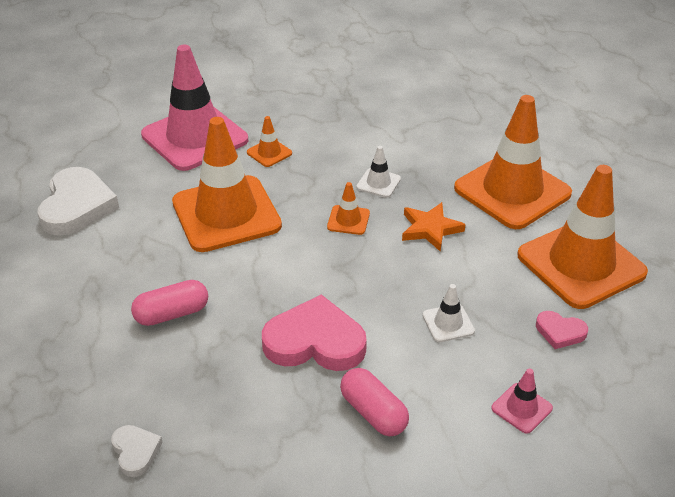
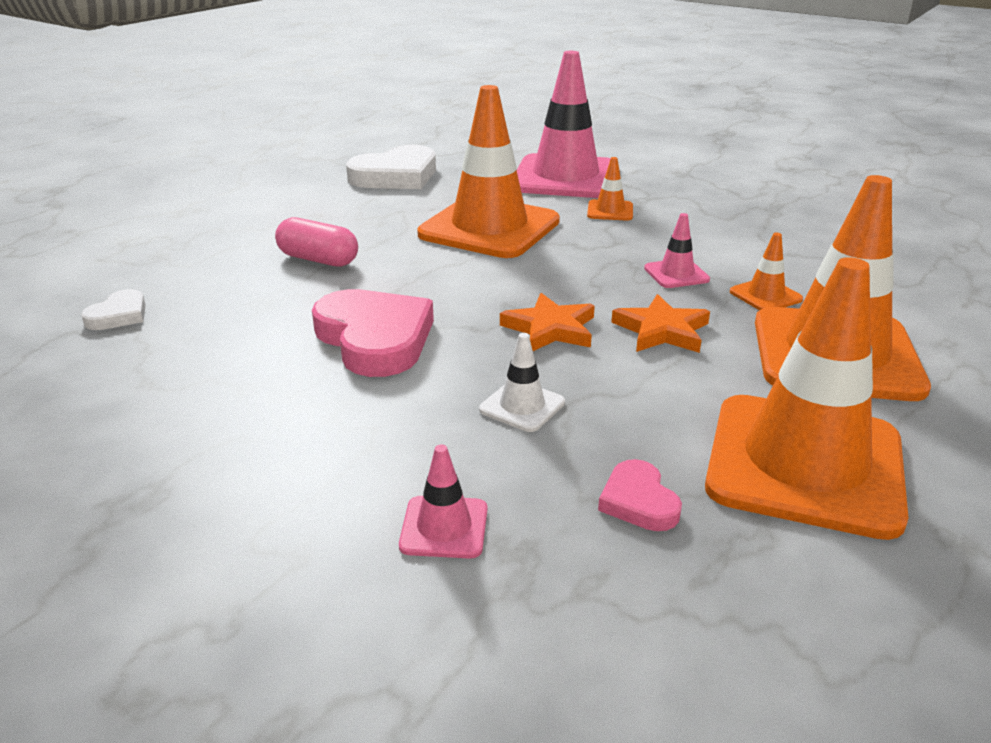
camera: 50 degrees right, 10 degrees down
(348, 220) = (587, 282): orange traffic cone -> orange traffic cone (765, 295)
(373, 413) = (307, 417): pink capsule -> none
(378, 183) = (676, 274): white traffic cone -> pink traffic cone
(383, 266) = (550, 329): none -> orange star

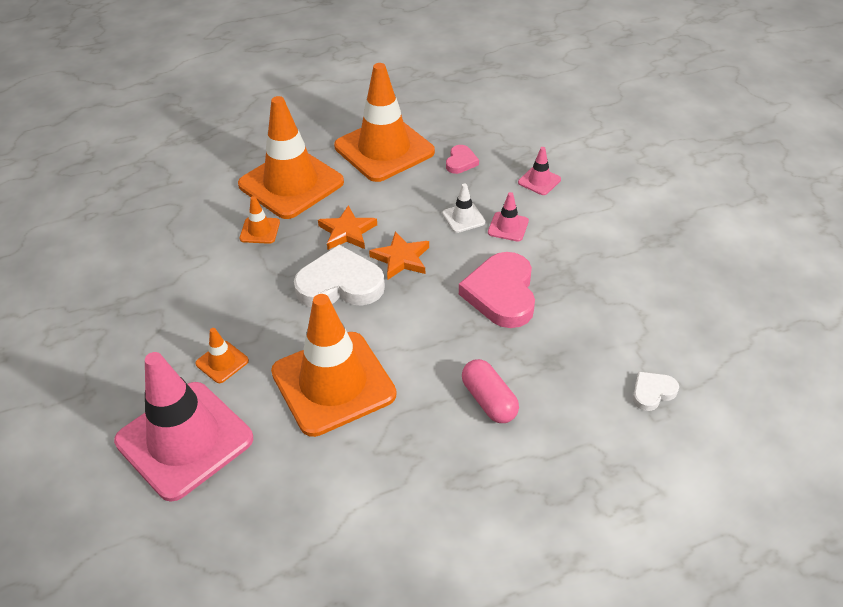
camera: 145 degrees left, 15 degrees up
(396, 176) = (325, 536): white heart -> white heart (340, 284)
(676, 274) = (279, 269): pink traffic cone -> pink traffic cone (508, 227)

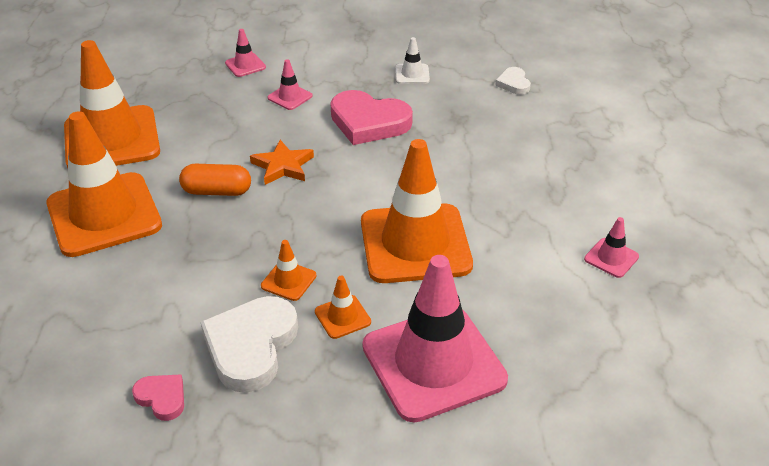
camera: 70 degrees left, 5 degrees down
(260, 230) = (162, 253): orange traffic cone -> orange traffic cone (288, 281)
(340, 284) = (289, 212): white heart -> white heart (251, 346)
(347, 232) = (217, 191): orange star -> orange capsule
(376, 555) = (611, 258): none -> pink traffic cone
(461, 162) = (178, 99): pink heart -> pink heart (162, 398)
(463, 218) = (258, 117): white traffic cone -> white traffic cone (412, 74)
(489, 400) = (482, 160): pink capsule -> none

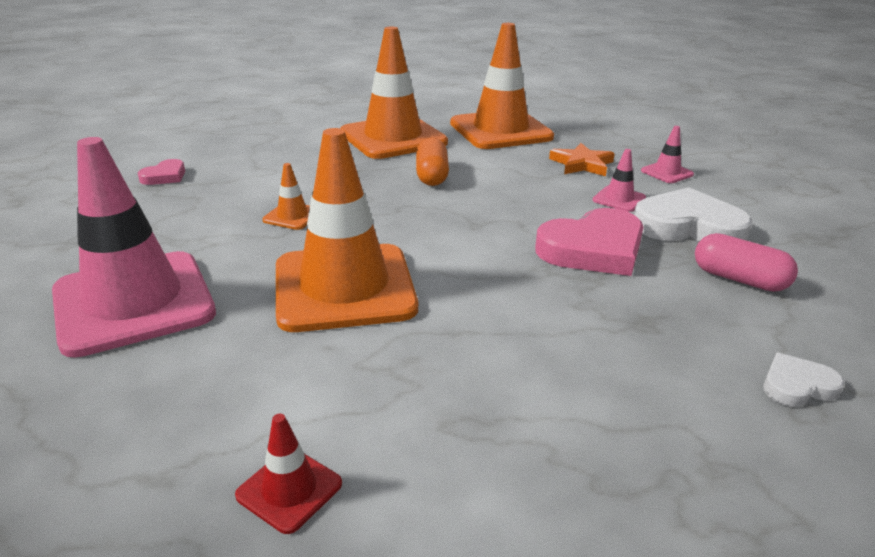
camera: 85 degrees right, 10 degrees down
(251, 346) = (207, 205): white heart -> white heart (688, 226)
(283, 166) = (482, 203): orange star -> orange star (582, 164)
(342, 317) = (230, 246): orange traffic cone -> none
(369, 122) = (593, 249): pink heart -> pink heart turned 135 degrees counterclockwise
(412, 74) = (739, 279): white traffic cone -> pink capsule
(611, 258) = (289, 489): pink traffic cone -> red traffic cone

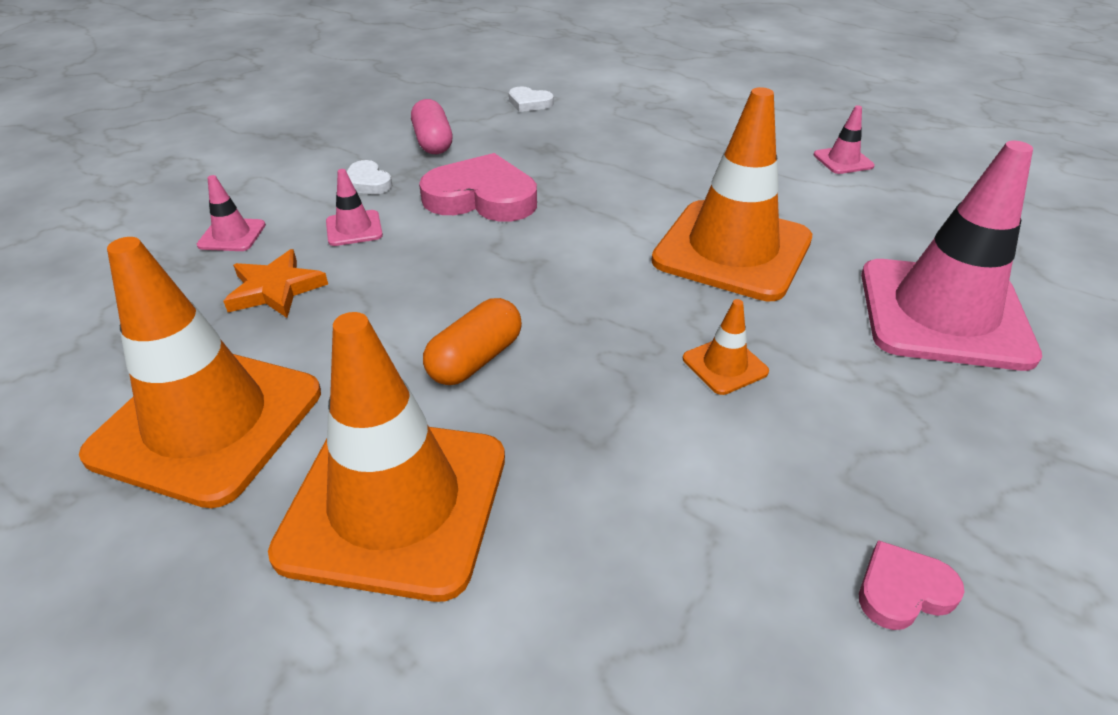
camera: 140 degrees left, 10 degrees up
(289, 489) = (843, 160): red traffic cone -> pink traffic cone
(688, 226) = (367, 182): white heart -> white heart, size x0.50

